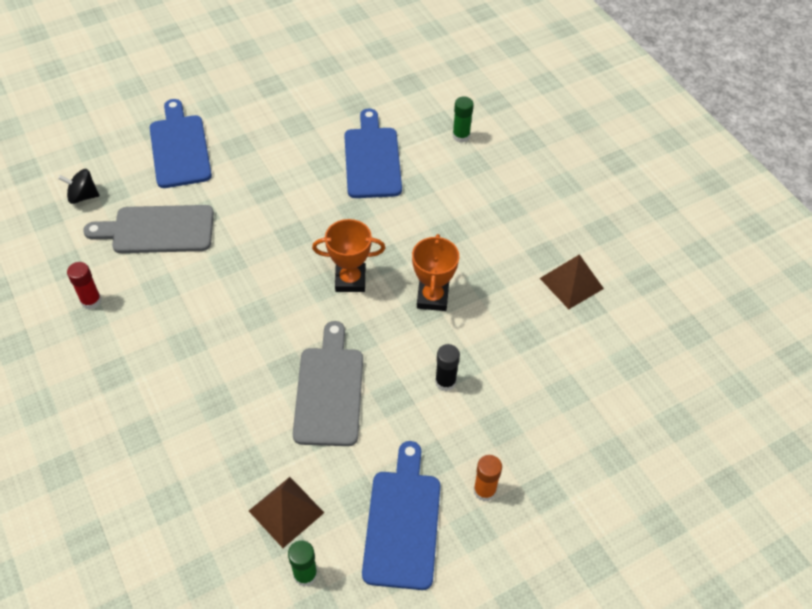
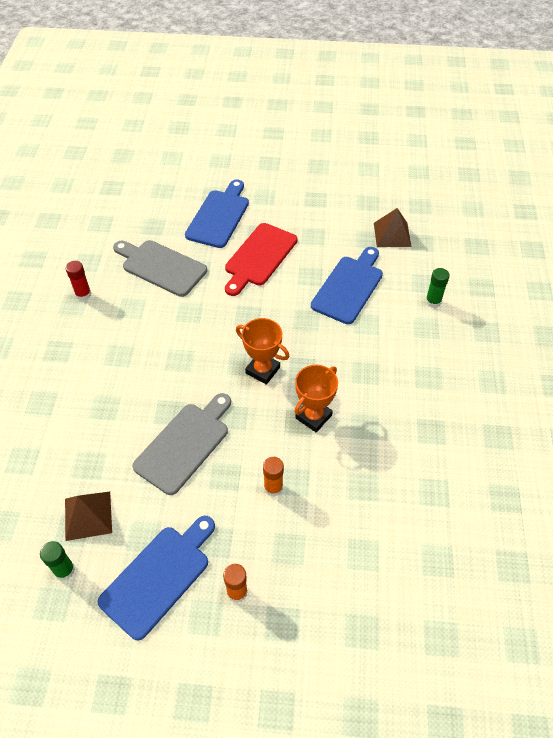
camera: 35 degrees right, 0 degrees up
(83, 196) = (133, 221): black spinning top -> none
(257, 171) = (259, 257): none -> red cutting board
(445, 382) = (273, 487): black glue stick -> orange glue stick
(571, 283) = (436, 466): brown pyramid -> brown pyramid (392, 234)

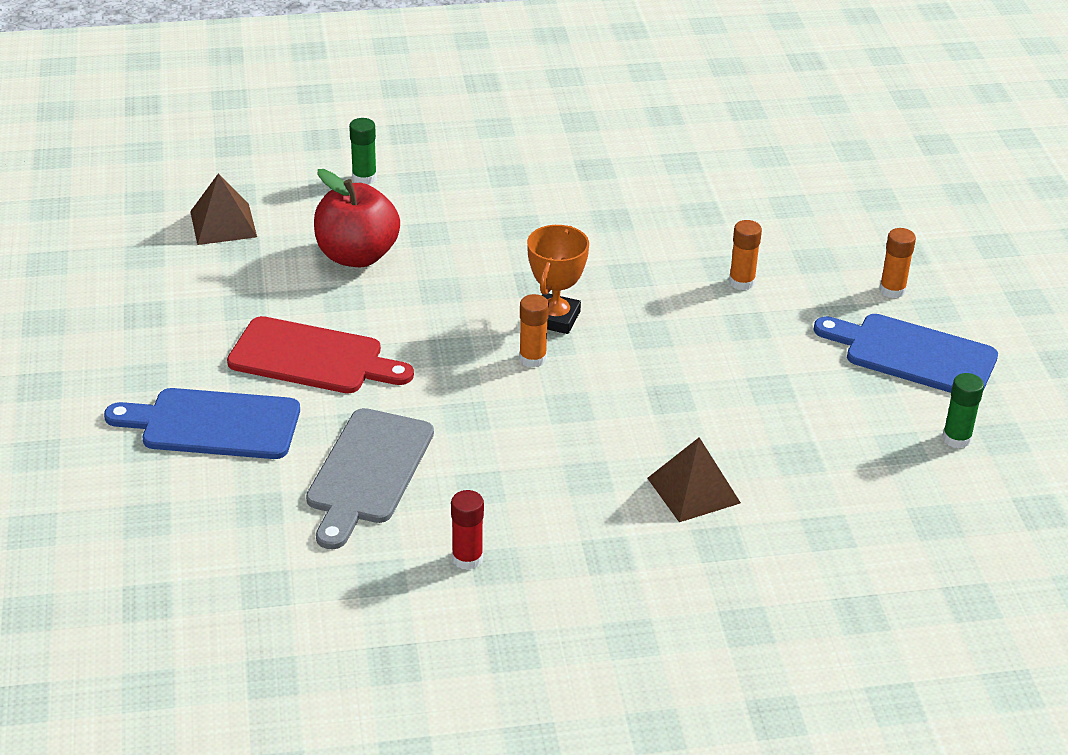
camera: 105 degrees left, 15 degrees down
(88, 515) = (872, 437): brown pyramid -> brown pyramid (693, 490)
(185, 444) = (717, 370): grey cutting board -> none
(228, 351) = (532, 358): none -> orange glue stick
(313, 416) = (616, 262): orange trophy -> none
(349, 287) = (357, 256): blue cutting board -> red apple

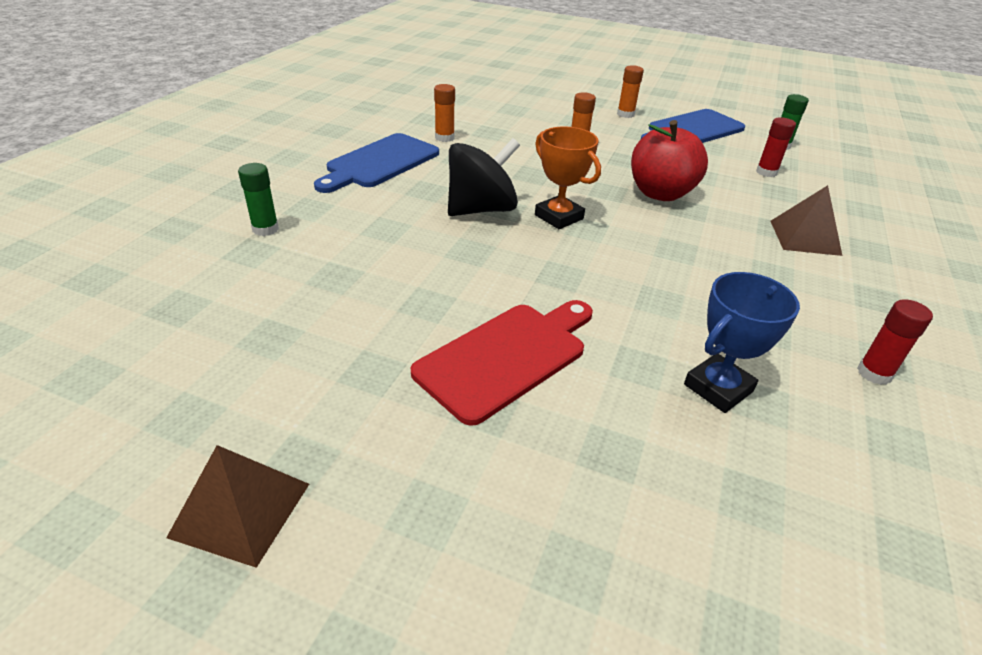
camera: 60 degrees left, 0 degrees up
(213, 424) = (571, 480): blue cutting board -> blue cutting board (380, 163)
(223, 224) = (214, 333): brown pyramid -> brown pyramid (241, 509)
(357, 256) = (373, 273): red apple -> red apple (660, 193)
(367, 472) = (718, 388): grey cutting board -> blue trophy
(518, 269) = (481, 209): none -> black spinning top
(532, 358) = (602, 243): orange glue stick -> orange glue stick (444, 138)
(846, 438) = (766, 172): none -> red glue stick

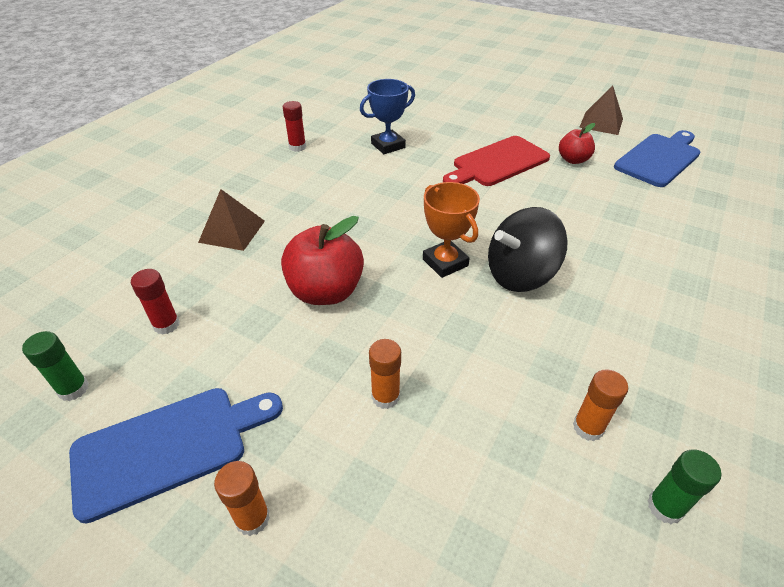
camera: 170 degrees left, 5 degrees up
(265, 229) = (708, 258): green glue stick -> green glue stick (665, 507)
(366, 373) = (573, 160): none -> red apple
(380, 163) = (656, 361): blue cutting board -> blue cutting board (659, 158)

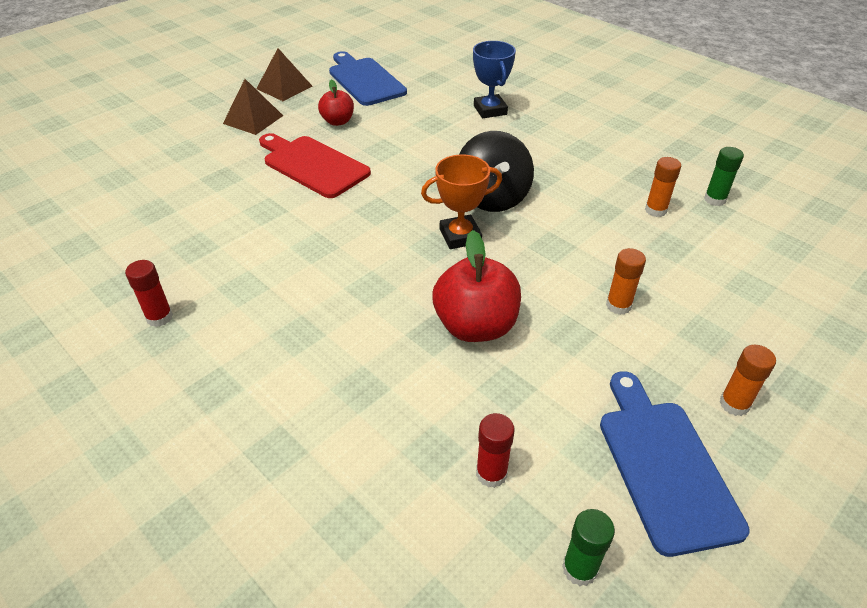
camera: 75 degrees left, 0 degrees up
(232, 231) = (330, 402): brown pyramid -> brown pyramid (253, 119)
(388, 145) = (220, 234): blue trophy -> blue trophy (490, 110)
(497, 163) = (313, 165): red cutting board -> red cutting board turned 150 degrees clockwise

